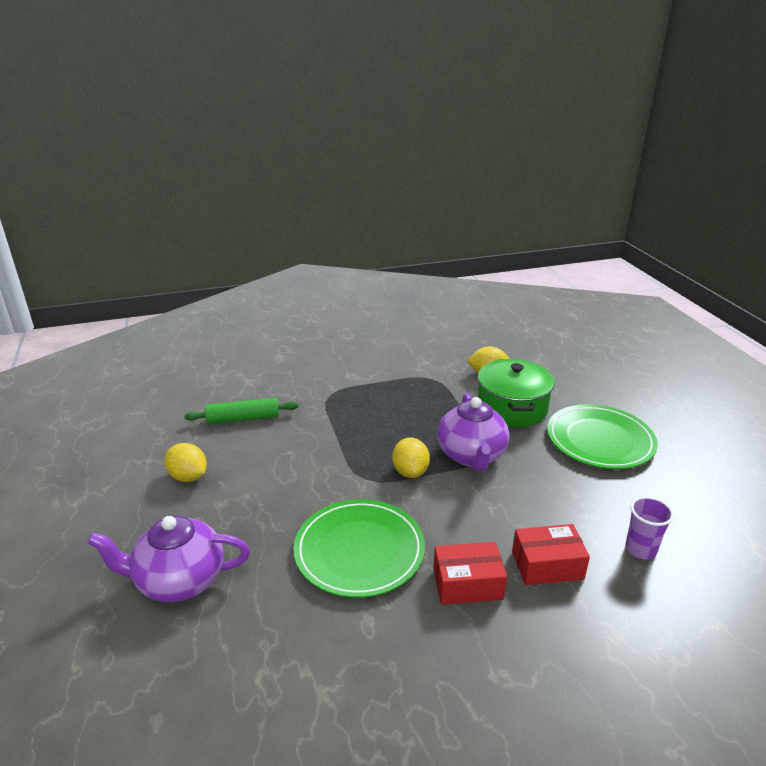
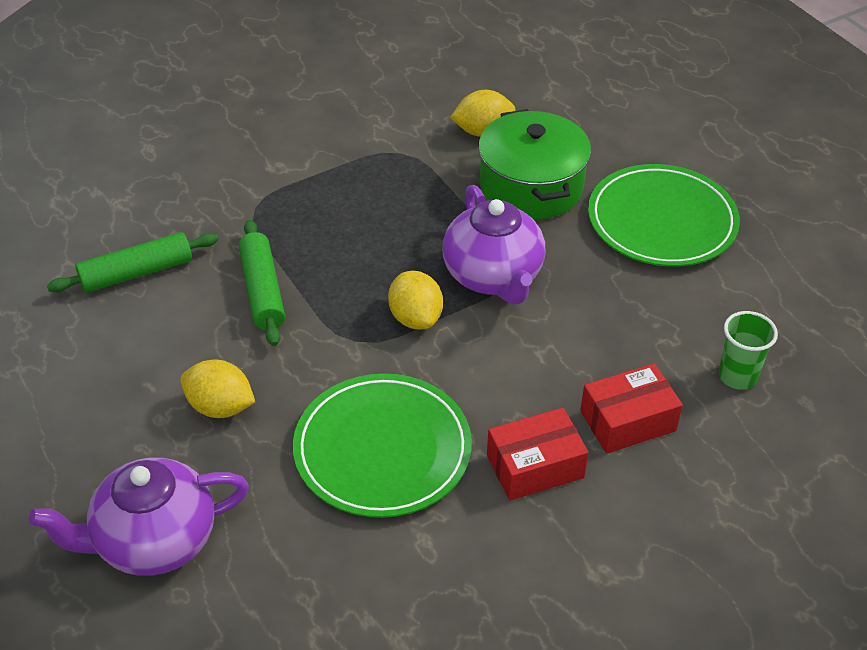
camera: 15 degrees left, 15 degrees up
(188, 477) = (95, 385): yellow lemon -> yellow lemon (220, 407)
(316, 440) = (262, 291): none -> green rolling pin
(640, 549) = (737, 376): purple cup -> green cup

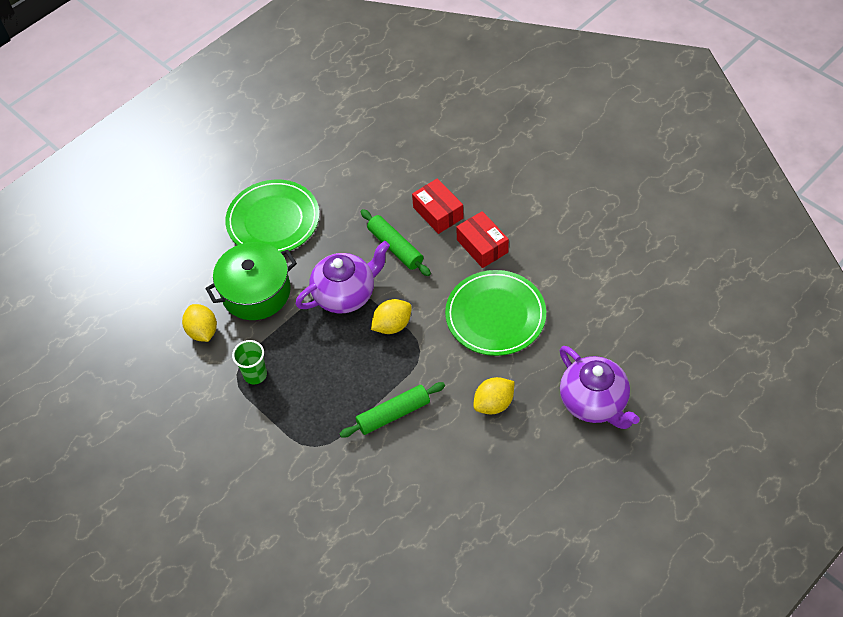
camera: 100 degrees left, 10 degrees up
(137, 273) = (398, 495): green rolling pin -> green rolling pin (395, 247)
(220, 407) = (494, 404): yellow lemon -> yellow lemon turned 45 degrees clockwise
(737, 376) = (391, 172): green cup -> green cup (255, 374)

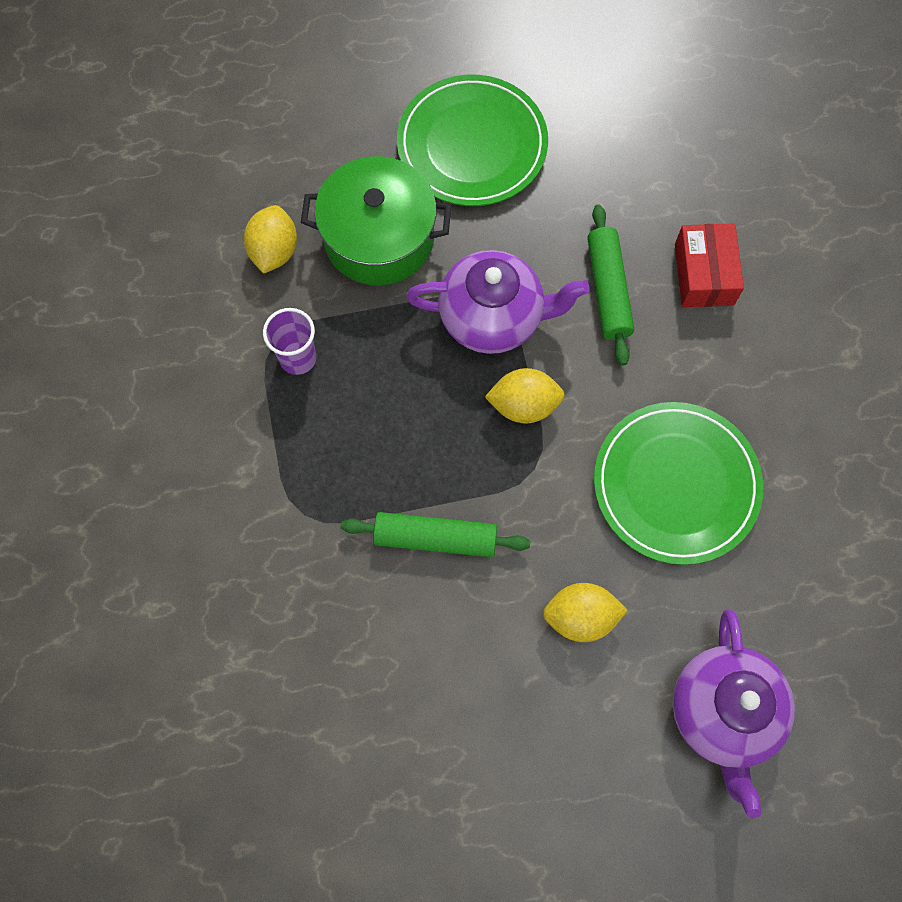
camera: 30 degrees right, 15 degrees up
(255, 374) = (298, 358): green cup -> purple cup
(482, 246) = (731, 366): red box -> none

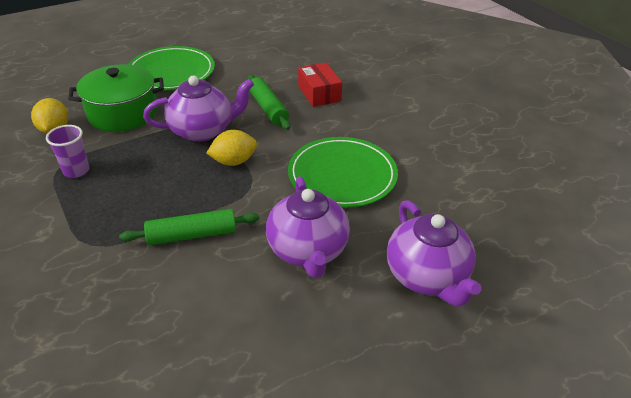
camera: 20 degrees left, 30 degrees down
(580, 617) = (308, 251): yellow lemon -> purple teapot

